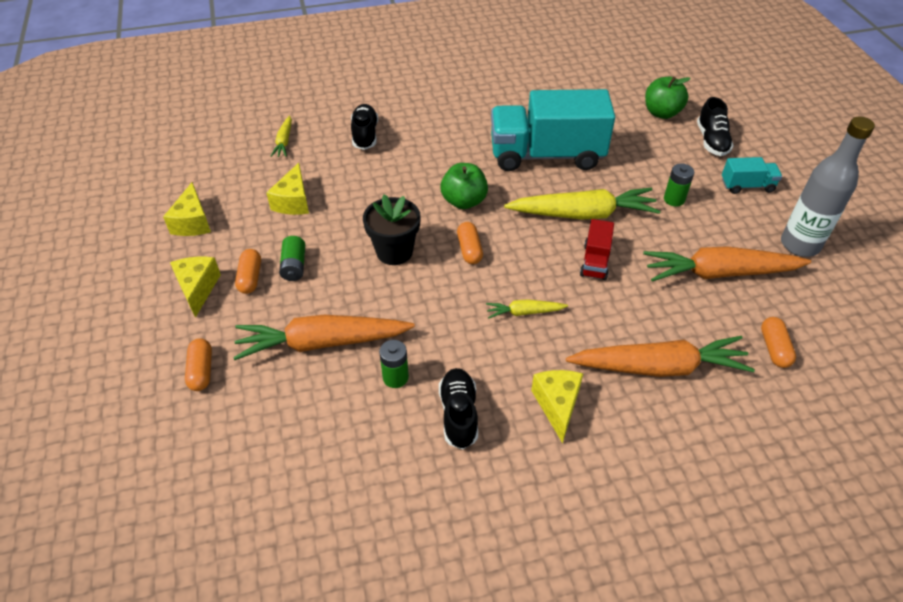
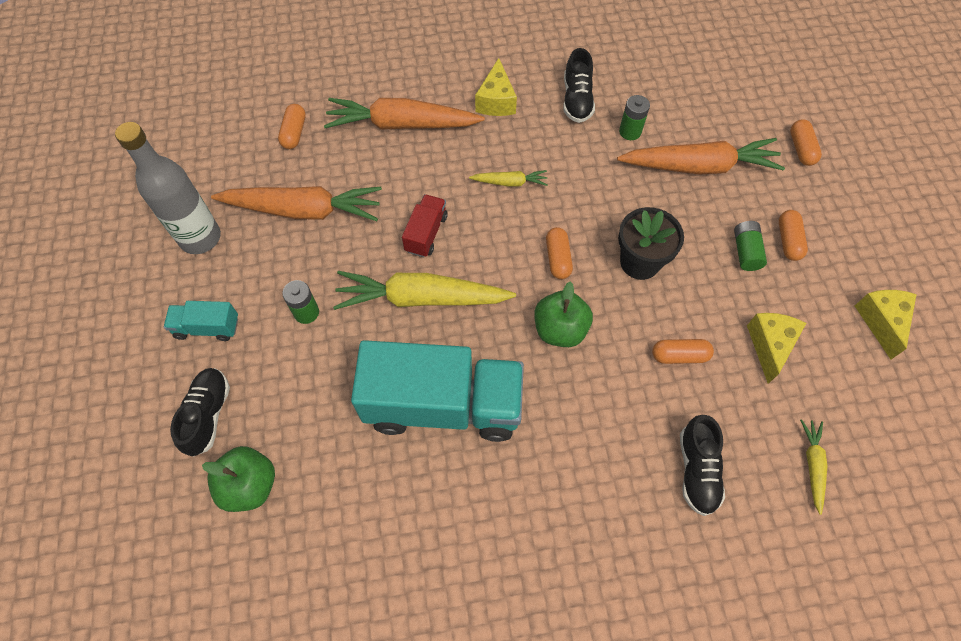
camera: 175 degrees left, 15 degrees up
(198, 289) = (838, 231): yellow cheese -> none
(368, 191) = (679, 355): none -> orange capsule

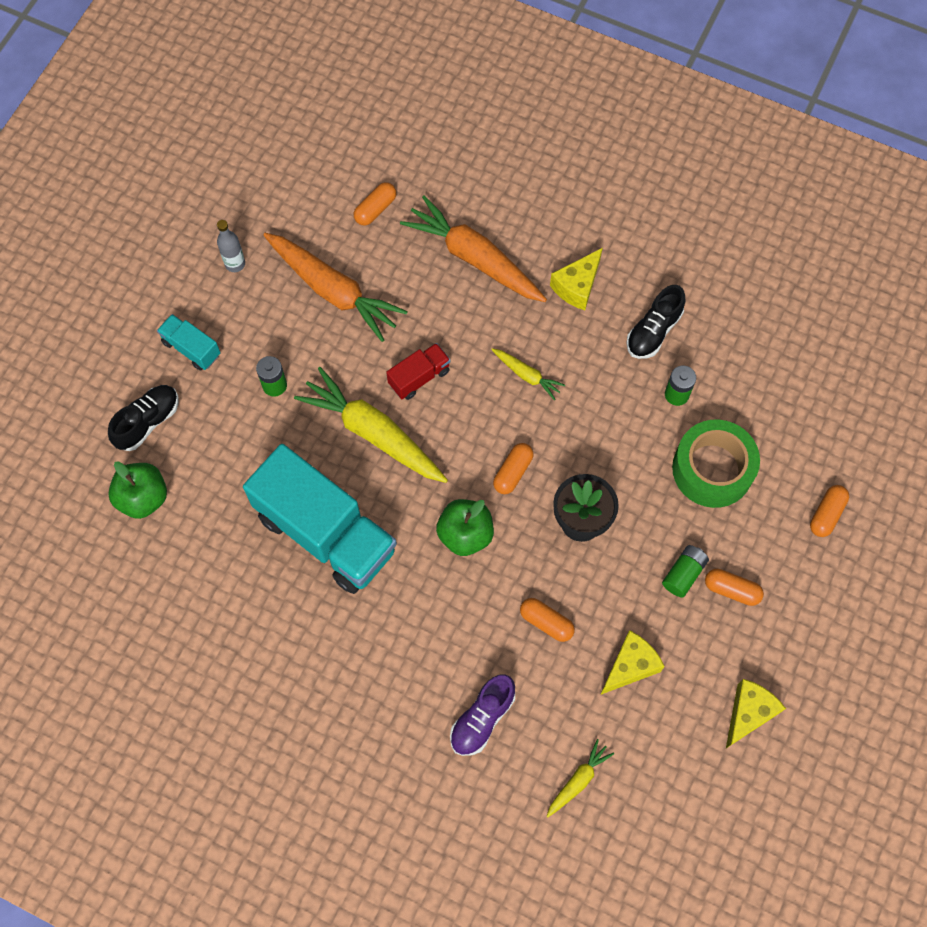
camera: 35 degrees right, 5 degrees up
(200, 238) = (235, 264): grey bottle -> grey bottle, size x0.50
(697, 470) = (482, 719): black shoe -> purple shoe
(699, 166) = (712, 469): orange carrot -> green tape
(788, 240) = (732, 590): orange capsule -> orange capsule turned 75 degrees clockwise

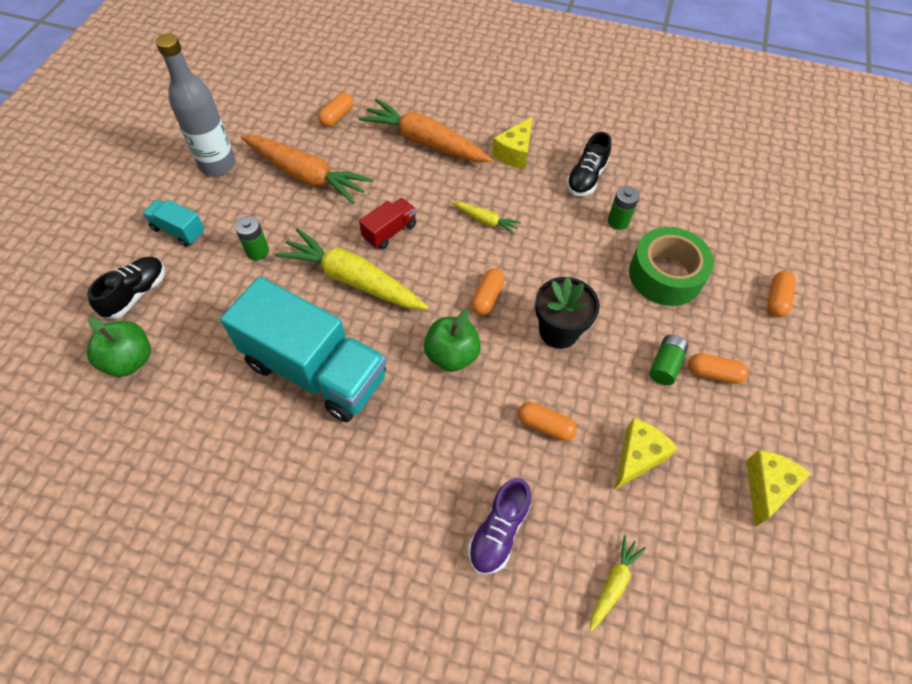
camera: 10 degrees left, 10 degrees down
(235, 264) = (217, 164): grey bottle -> grey bottle, size x2.02

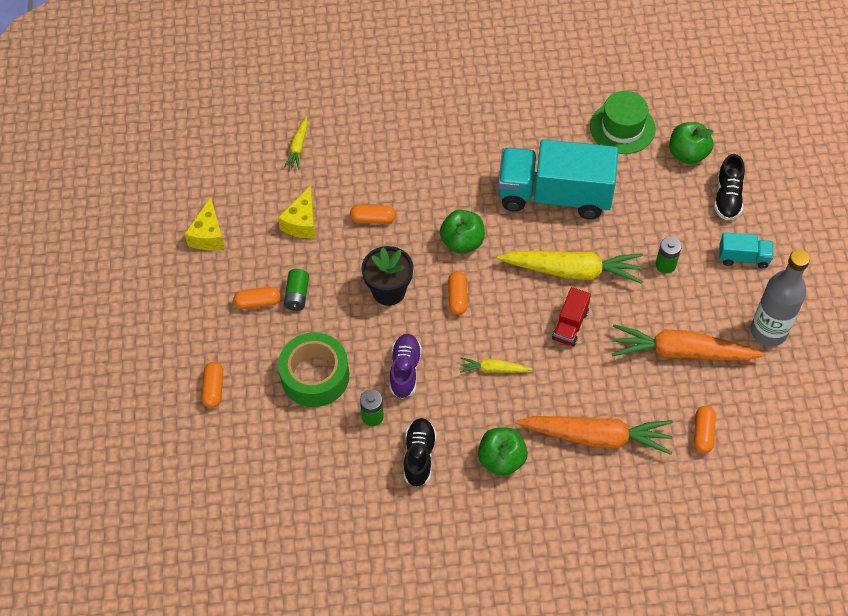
camera: 160 degrees right, 0 degrees up
(172, 427) = (622, 128): none -> green hat
(498, 532) = (378, 148): purple shoe -> purple shoe (405, 370)
(515, 153) = (501, 459): yellow cheese -> green apple

